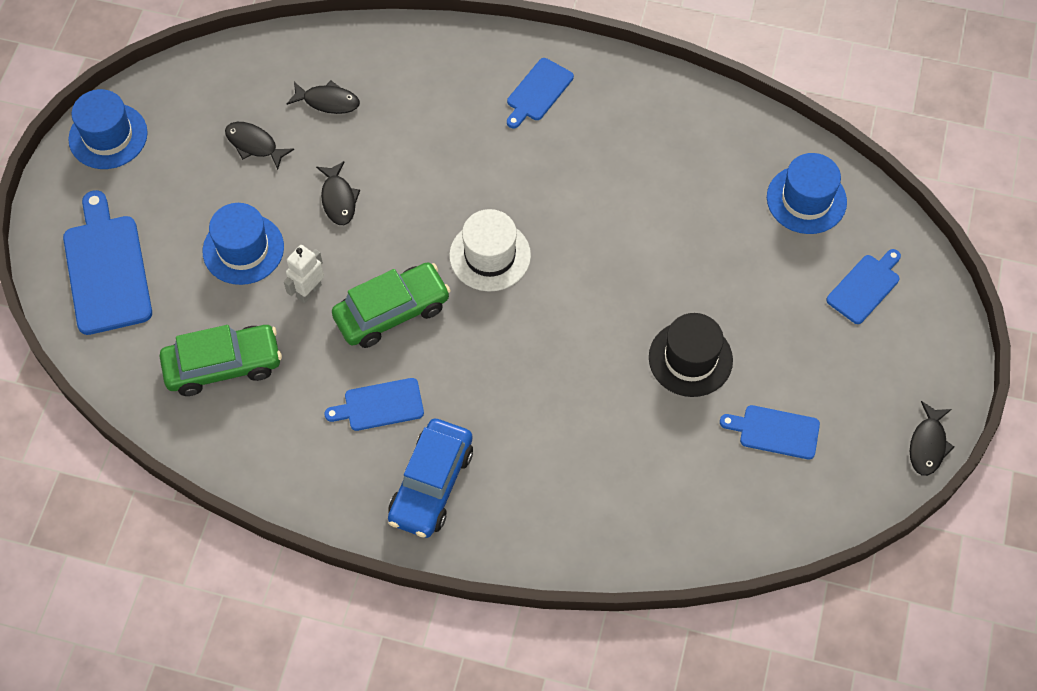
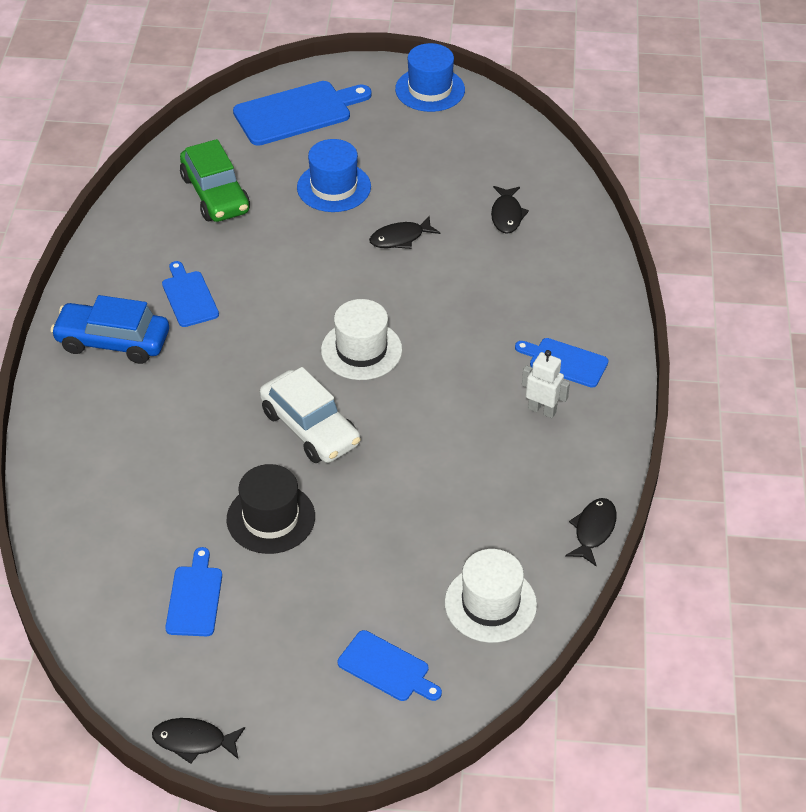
camera: 80 degrees right, 15 degrees down
(254, 145) = (445, 176): black fish -> black fish (593, 530)
(309, 291) = (298, 234): white robot -> white robot (542, 410)
(392, 312) = (287, 291): green car -> none
(584, 312) = (310, 428): none -> white car
(806, 199) = (490, 604): blue hat -> white hat

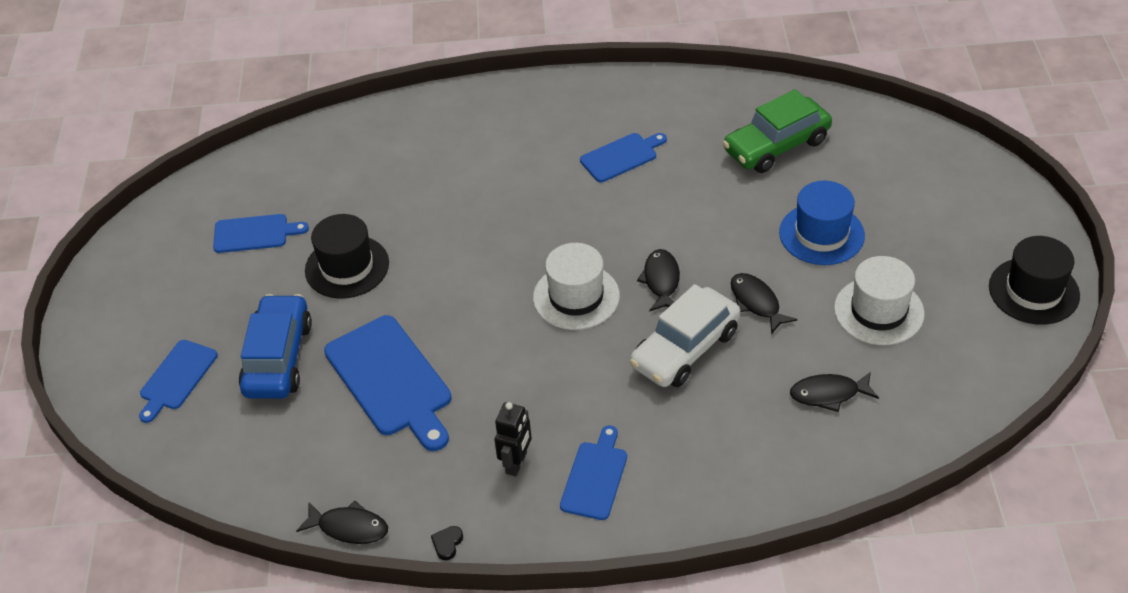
camera: 85 degrees right, 0 degrees up
(113, 342) = (549, 119): blue car -> blue car (278, 358)
(194, 741) = (108, 262): black fish -> black fish (661, 281)
(297, 112) = (936, 183): blue cutting board -> blue cutting board (391, 380)
(310, 428) = (462, 275): white car -> white car (685, 349)
(430, 89) = (1033, 291): blue hat -> black hat
(490, 604) = (250, 448): white hat -> white hat (879, 311)
(542, 410) = (516, 463): white robot -> black robot
(619, 463) = (447, 543): none -> black heart

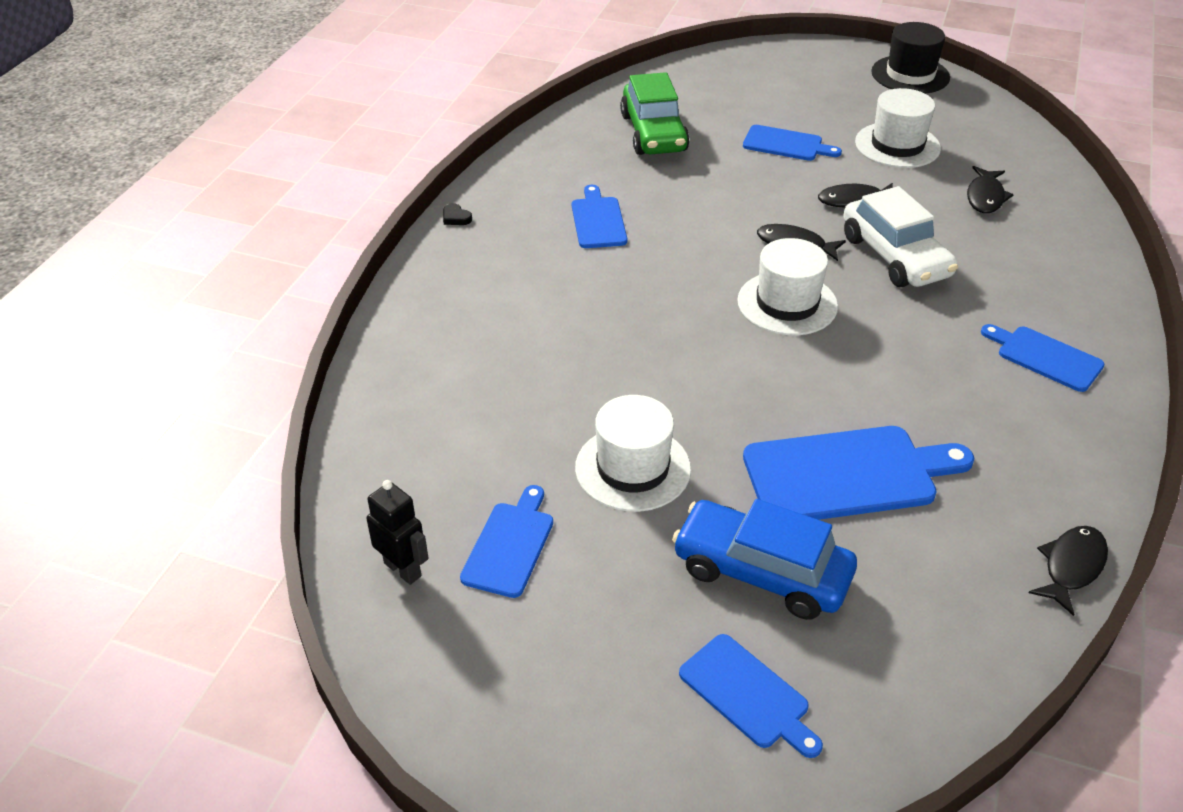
camera: 70 degrees left, 5 degrees down
(347, 267) = (632, 468): black hat -> white hat
(447, 543) = (1112, 488): black heart -> black heart (456, 217)
(516, 463) = (1010, 406): black robot -> black robot (403, 569)
(821, 234) = (786, 144): blue hat -> blue cutting board

